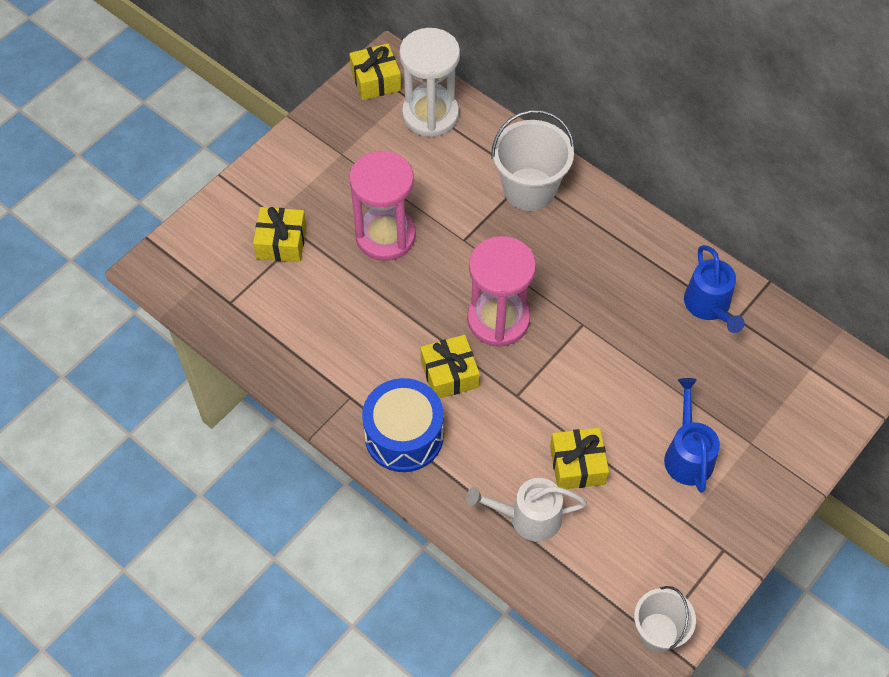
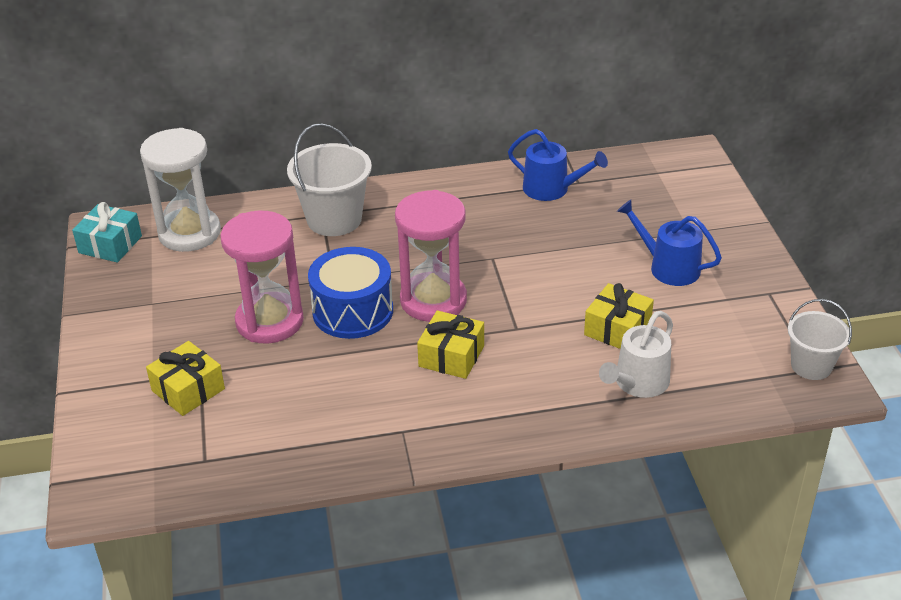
camera: 50 degrees left, 20 degrees down
(375, 80) = (110, 244): yellow gift -> turquoise gift
(404, 436) = (480, 417): blue drum -> blue drum (353, 311)

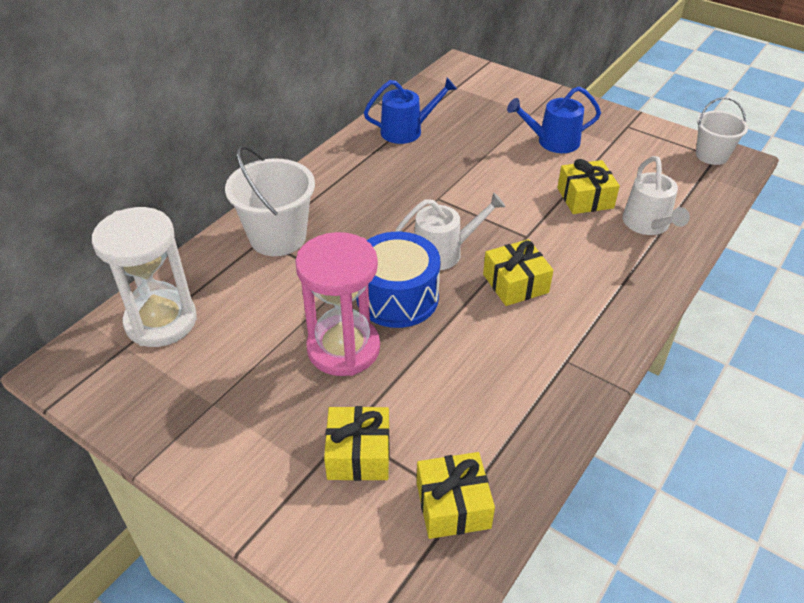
camera: 45 degrees left, 5 degrees up
(110, 244) = (91, 379): turquoise gift -> none
(197, 457) = (453, 505): none -> yellow gift
(433, 300) = (443, 252): pink hourglass -> white watering can

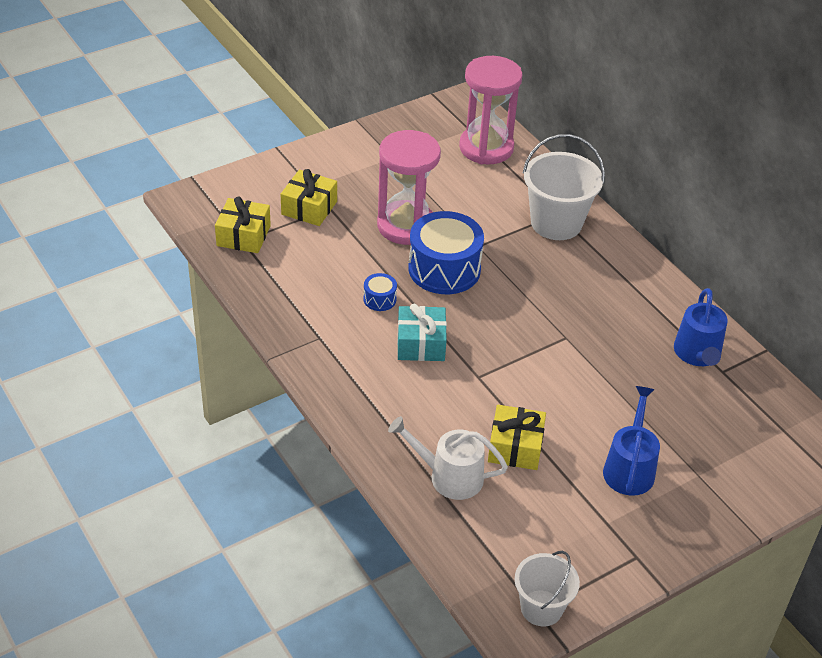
camera: 110 degrees right, 0 degrees up
(161, 321) = (486, 148): white hourglass -> pink hourglass
(443, 252) = (485, 314): white watering can -> none
(476, 332) = (379, 299): none -> blue drum
(515, 283) = (421, 344): yellow gift -> turquoise gift

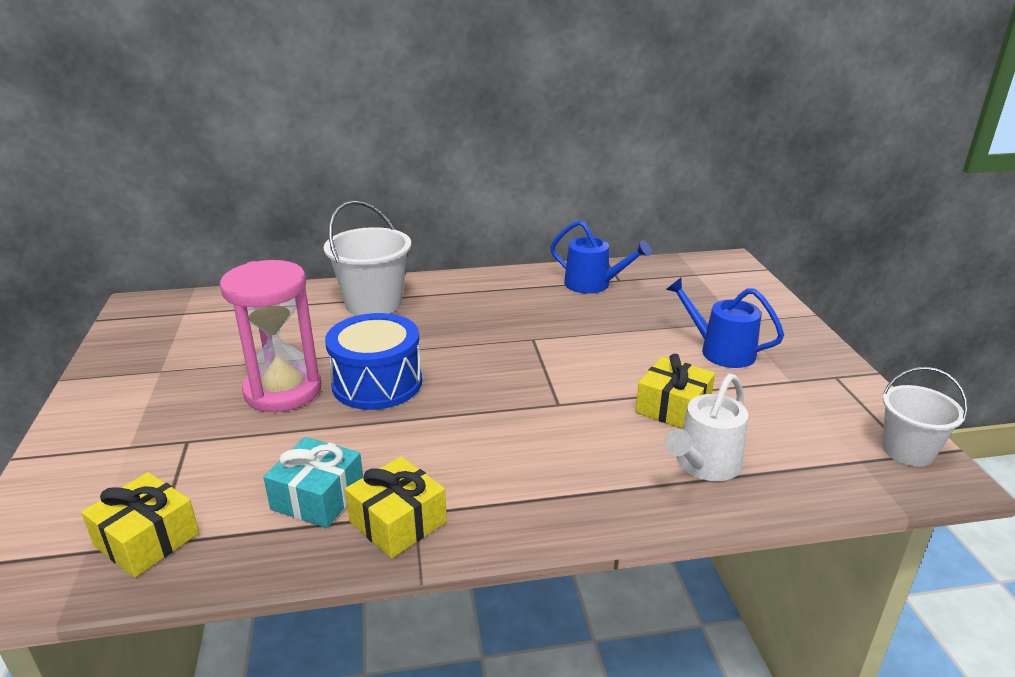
camera: 65 degrees left, 15 degrees down
(309, 208) = (166, 459): yellow gift -> yellow gift (398, 522)
(379, 299) = (386, 442): blue drum -> none
(421, 344) = (483, 430): turquoise gift -> turquoise gift (318, 497)
(486, 148) = (224, 311): pink hourglass -> none

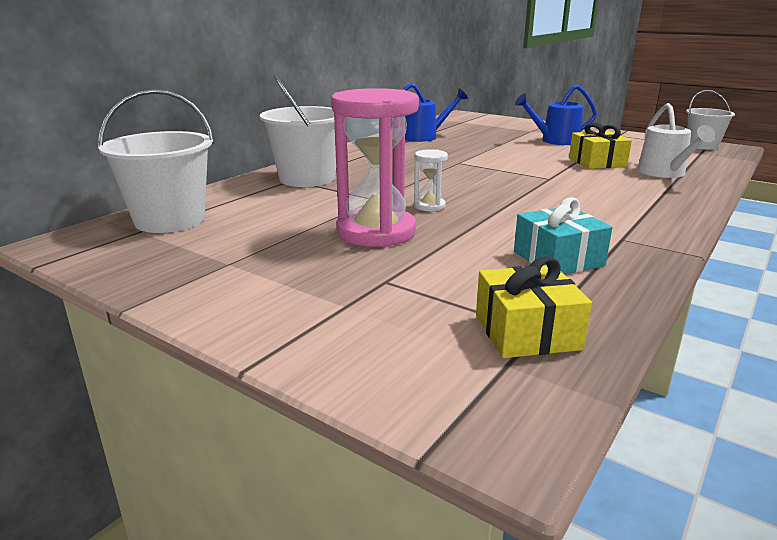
camera: 45 degrees left, 5 degrees down
(215, 310) = (170, 220): none -> white bucket
(377, 383) = (429, 206): blue drum -> white hourglass
(398, 522) = (626, 245): yellow gift -> none

